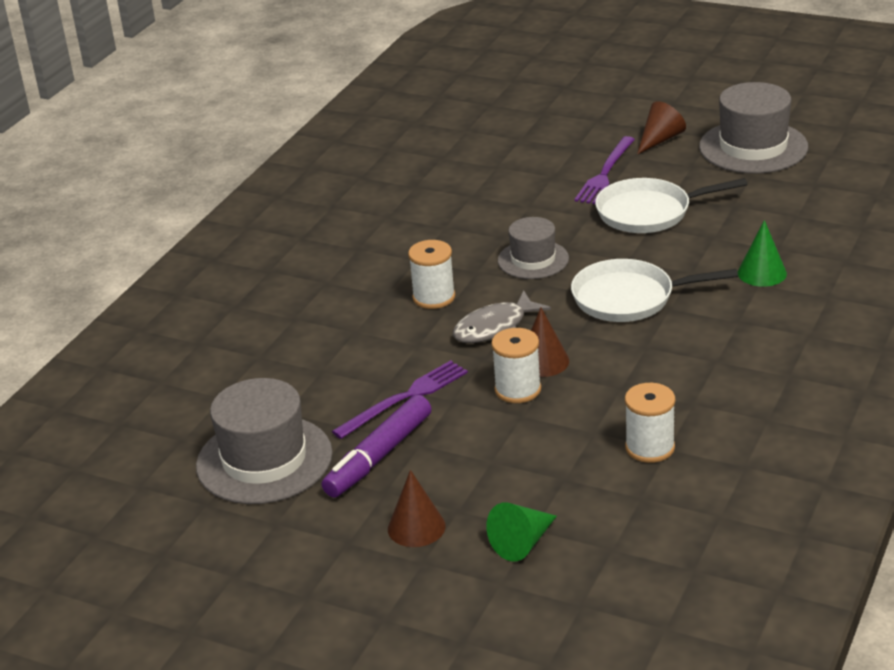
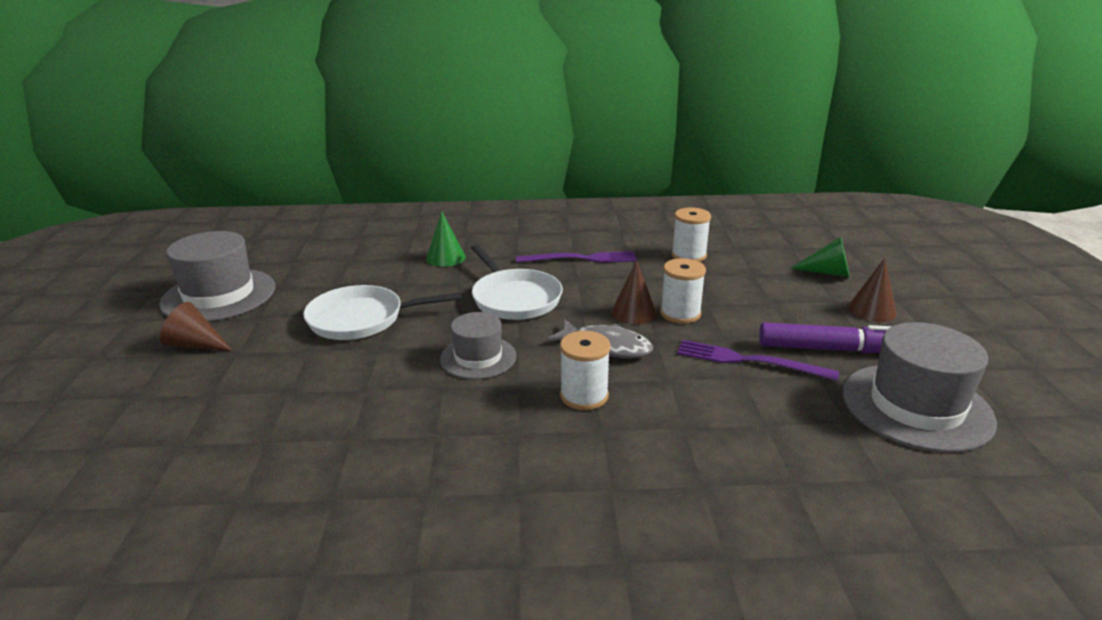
camera: 120 degrees left, 5 degrees down
(605, 173) = (280, 359): purple fork -> purple fork (581, 259)
(649, 212) = (361, 319): white pan -> white pan turned 120 degrees clockwise

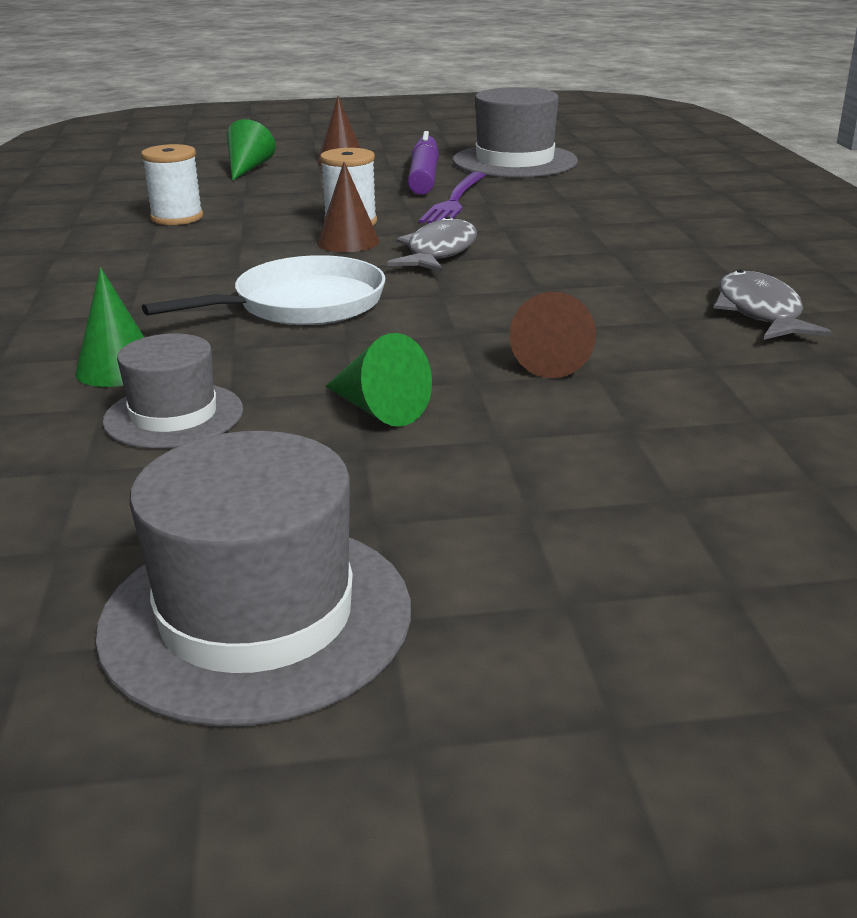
camera: 95 degrees left, 0 degrees up
(196, 345) = (513, 572): brown cone -> brown cone (552, 360)
(361, 319) = (378, 409): white pan -> green cone
(430, 486) = (759, 312): none -> grey fish
(478, 357) = (484, 313): grey hat -> grey hat (174, 416)
(581, 259) = (164, 271): purple fork -> none
(584, 396) = (551, 258): white spool -> none

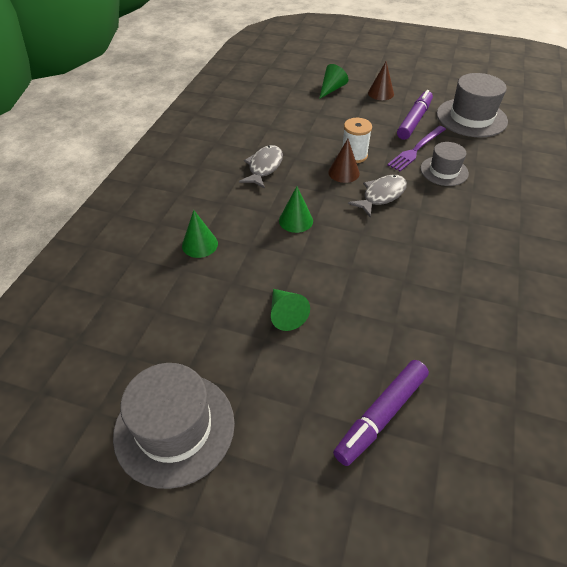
camera: 25 degrees right, 20 degrees up
(174, 416) = (205, 287): grey hat -> grey hat (444, 171)
(177, 218) = (278, 127): white spool -> none
(302, 304) = (296, 220): white pan -> green cone
(552, 360) = (381, 306): brown cone -> none
(676, 478) = (381, 415): none -> purple marker
(759, 312) = (510, 304): grey fish -> grey fish (264, 167)

